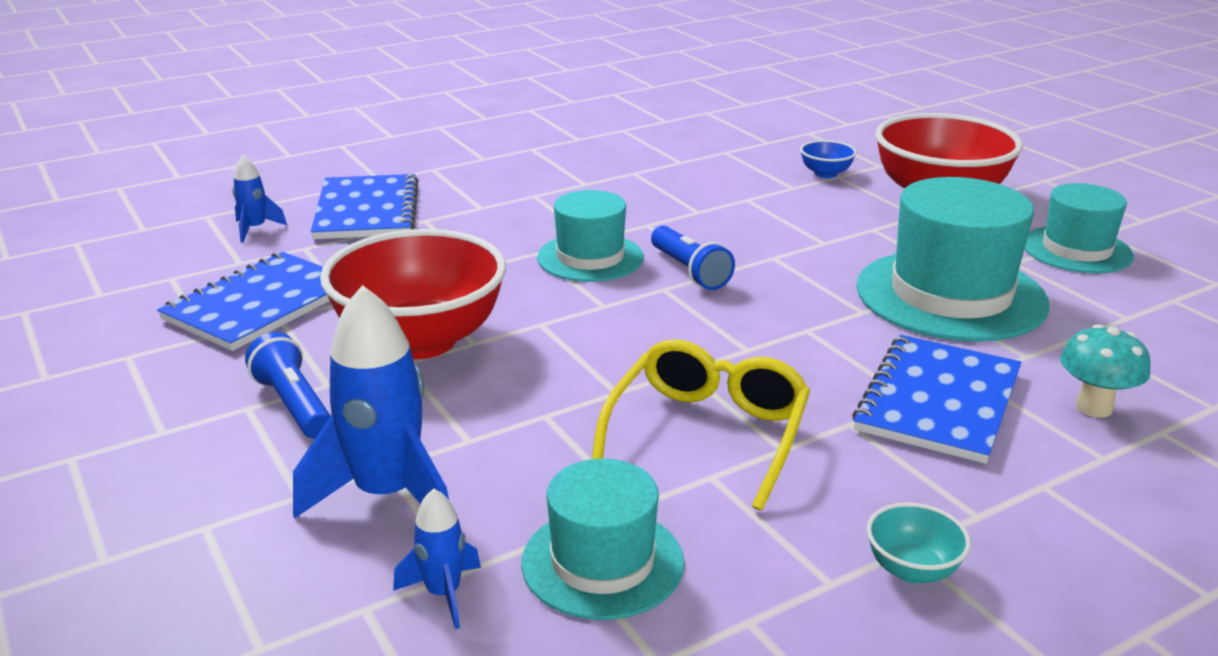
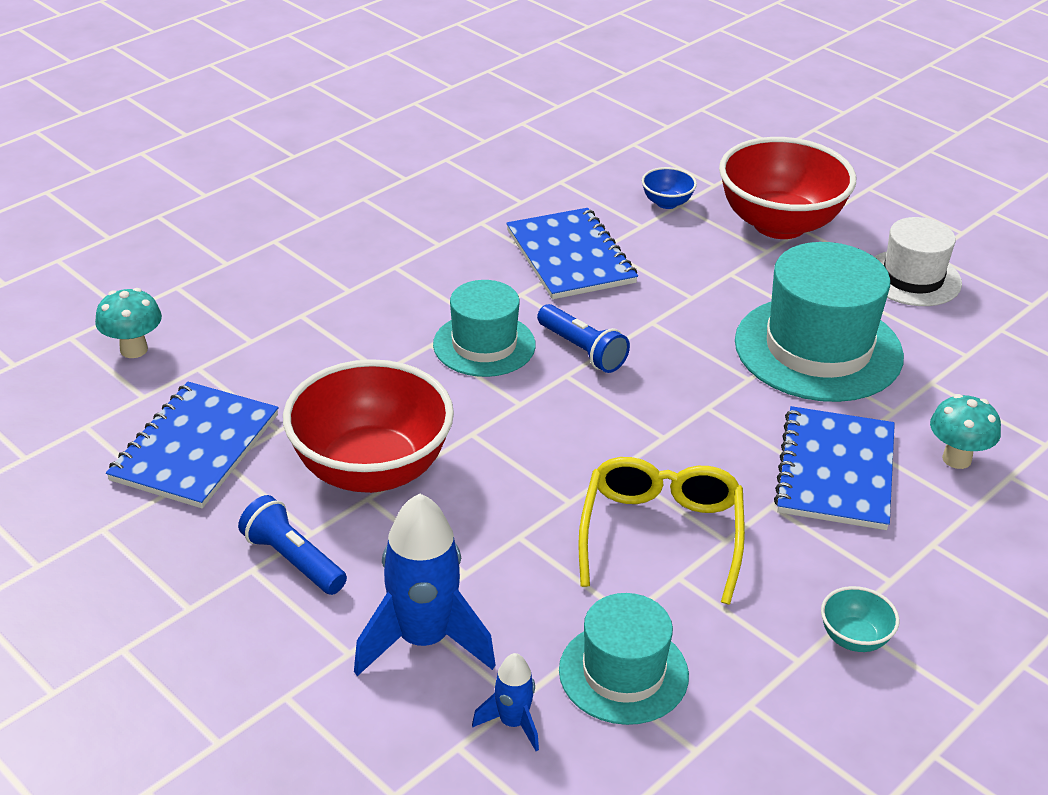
camera: 15 degrees left, 10 degrees up
(255, 229) = (134, 350): blue rocket -> turquoise mushroom
(366, 210) = (235, 309): blue notebook -> blue notebook (570, 257)
(1076, 250) = (912, 278): turquoise hat -> white hat

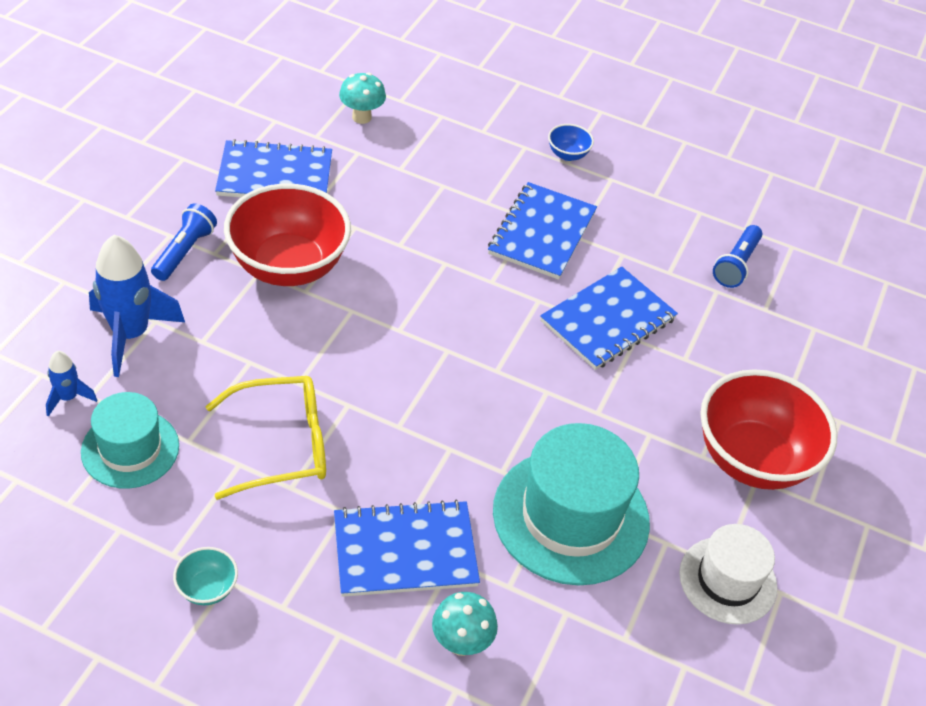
camera: 65 degrees right, 10 degrees up
(421, 265) = (542, 233): none -> blue notebook
(484, 345) = (460, 293): turquoise hat -> none
(582, 350) = (483, 353): blue flashlight -> blue flashlight (736, 265)
(667, 203) = (732, 370): blue bowl -> blue bowl (567, 154)

